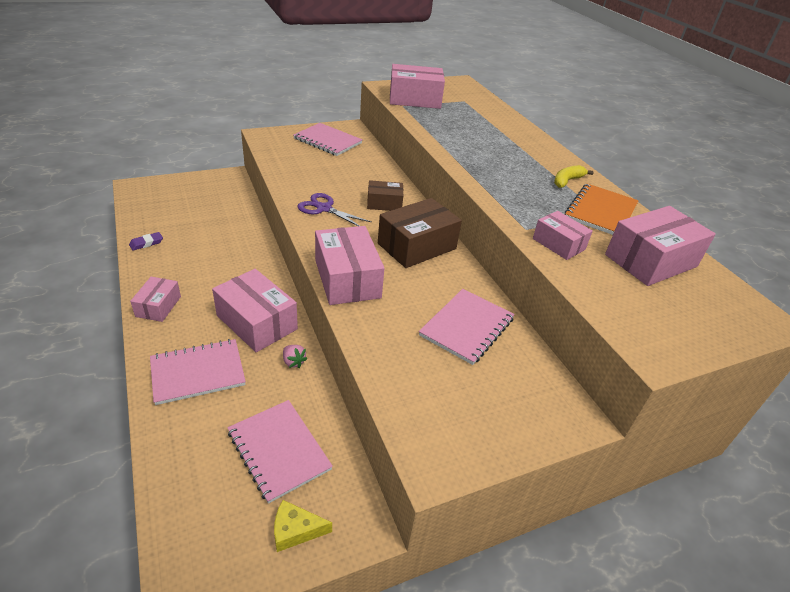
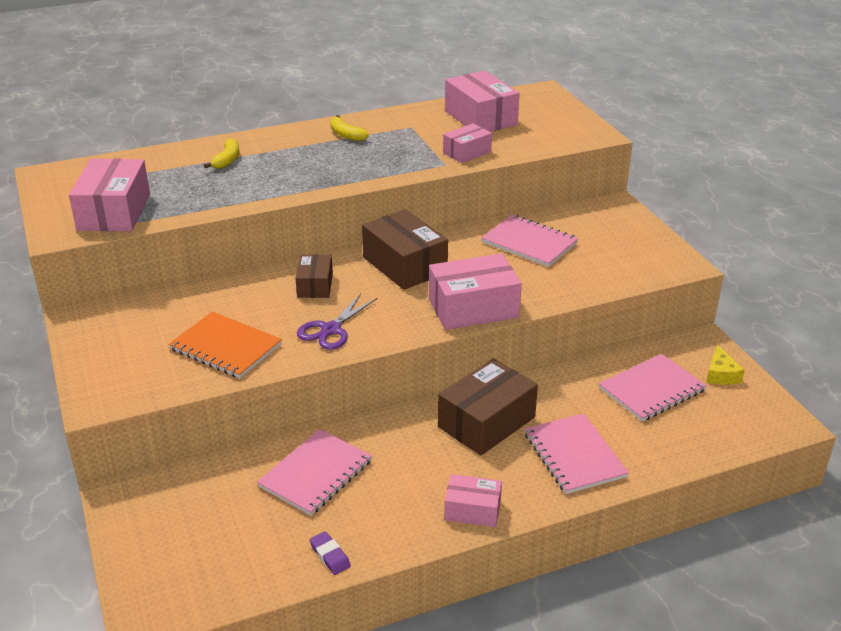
camera: 85 degrees left, 5 degrees down
(257, 322) = (486, 422): pink box -> brown box
(293, 362) = (542, 390): pink strawberry -> none
(327, 141) = (127, 336): pink notebook -> pink notebook (316, 474)
(499, 132) = (227, 160): none -> yellow banana
(600, 211) = (404, 127): orange notebook -> orange notebook (225, 347)

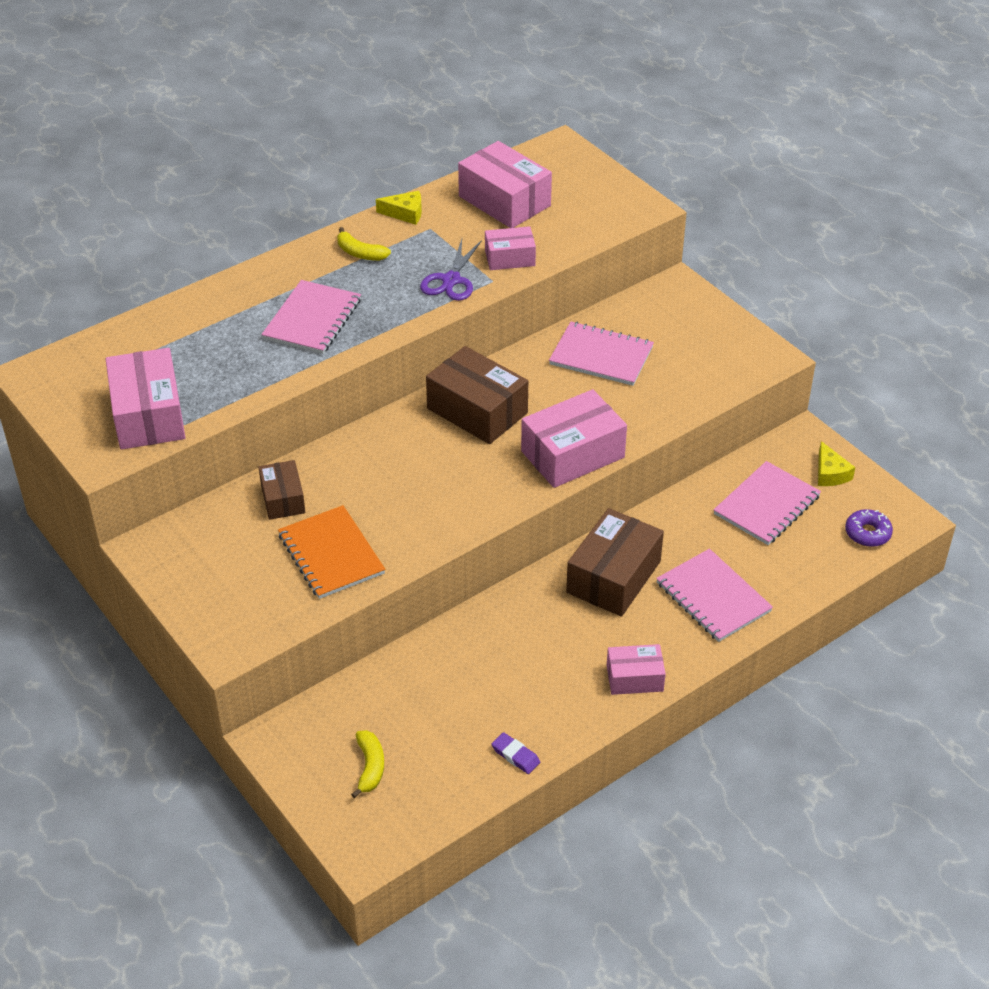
camera: 15 degrees left, 10 degrees up
(225, 347) = (331, 554): orange notebook -> orange notebook turned 45 degrees clockwise
(227, 160) = (239, 315): yellow banana -> yellow banana (370, 767)
(315, 285) = (390, 456): brown box -> brown box (283, 499)
(316, 474) = (464, 671): pink notebook -> pink notebook (312, 319)
(330, 330) = (433, 510): purple scissors -> purple scissors (451, 280)
(396, 116) = (405, 213): none -> yellow cheese
(467, 152) = (510, 258): pink box -> pink box turned 45 degrees clockwise
(744, 428) = (867, 533): none -> purple donut

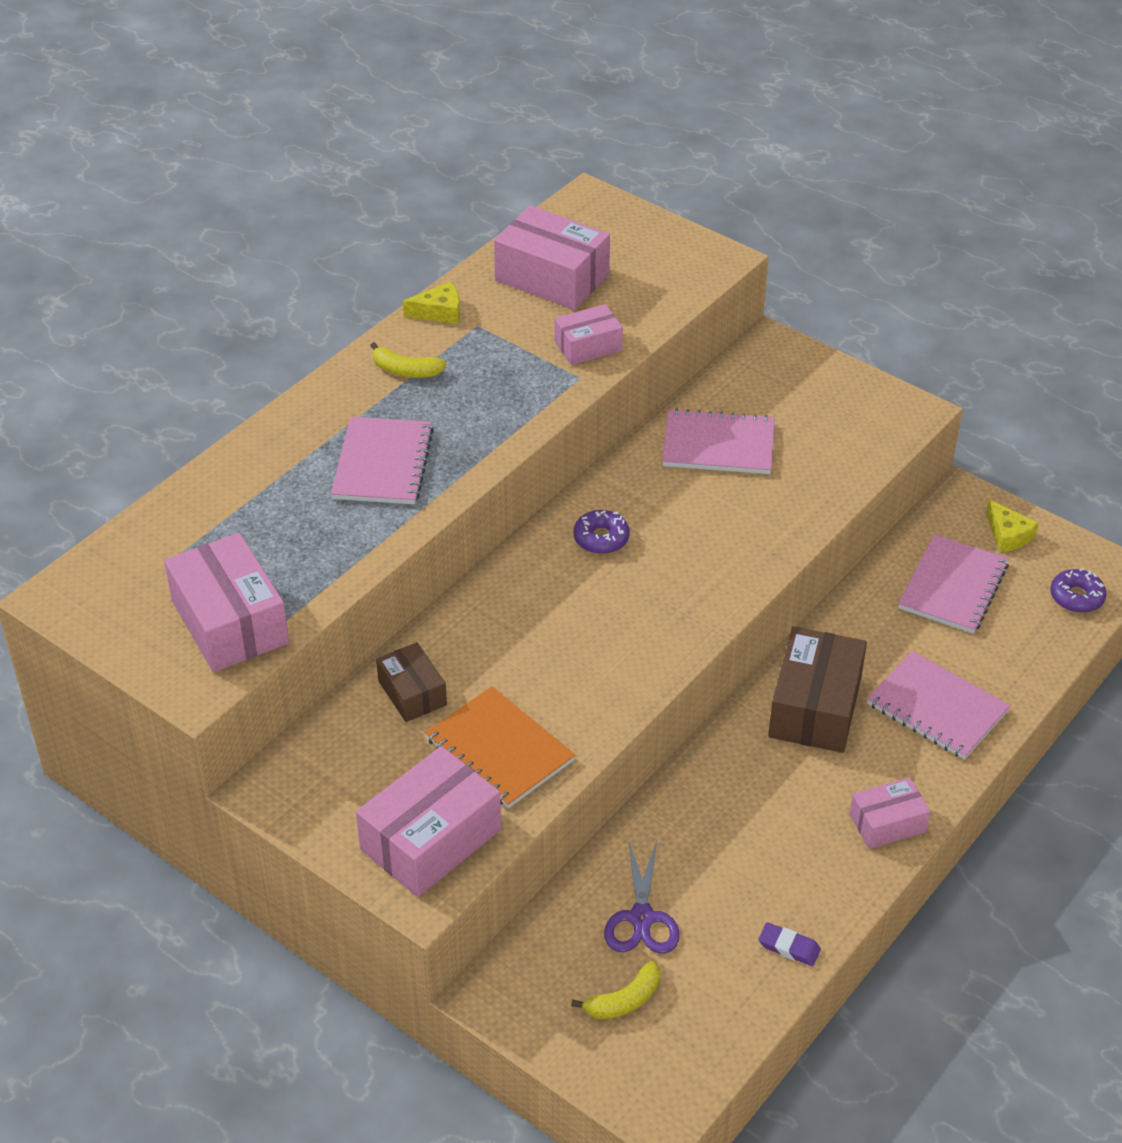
camera: 15 degrees left, 0 degrees up
(370, 767) = (624, 1000): yellow banana -> yellow banana turned 75 degrees clockwise
(451, 280) = (530, 385): purple scissors -> purple scissors (641, 918)
(477, 411) = (601, 538): brown box -> purple donut
(572, 454) = (734, 570): pink box -> pink box (431, 839)

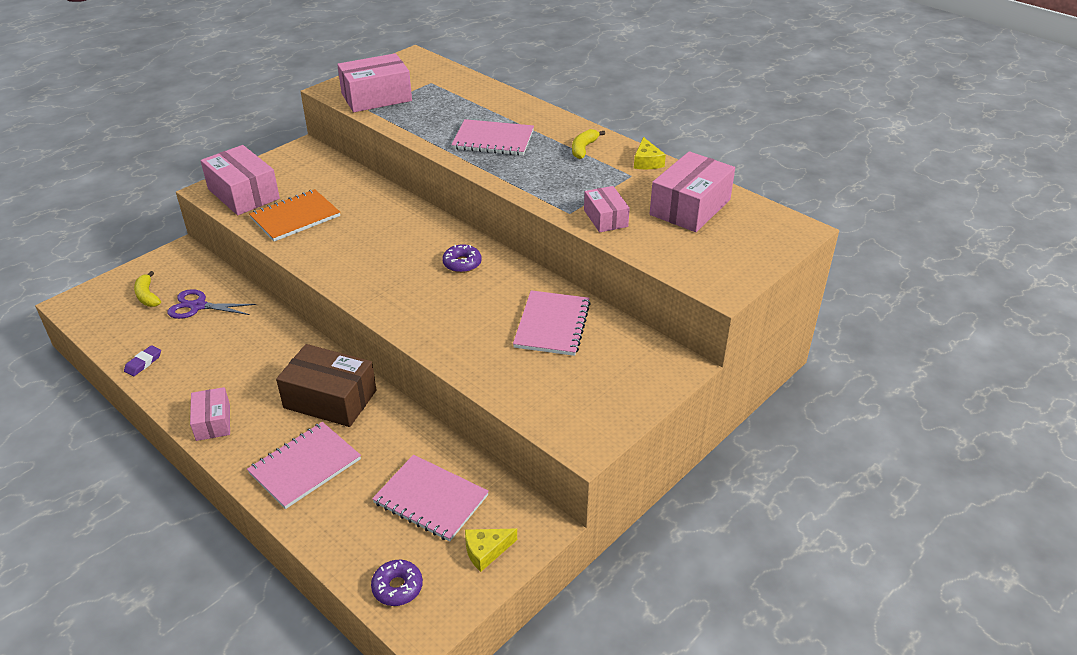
camera: 95 degrees right, 5 degrees down
(412, 693) = (352, 190): brown box -> none

